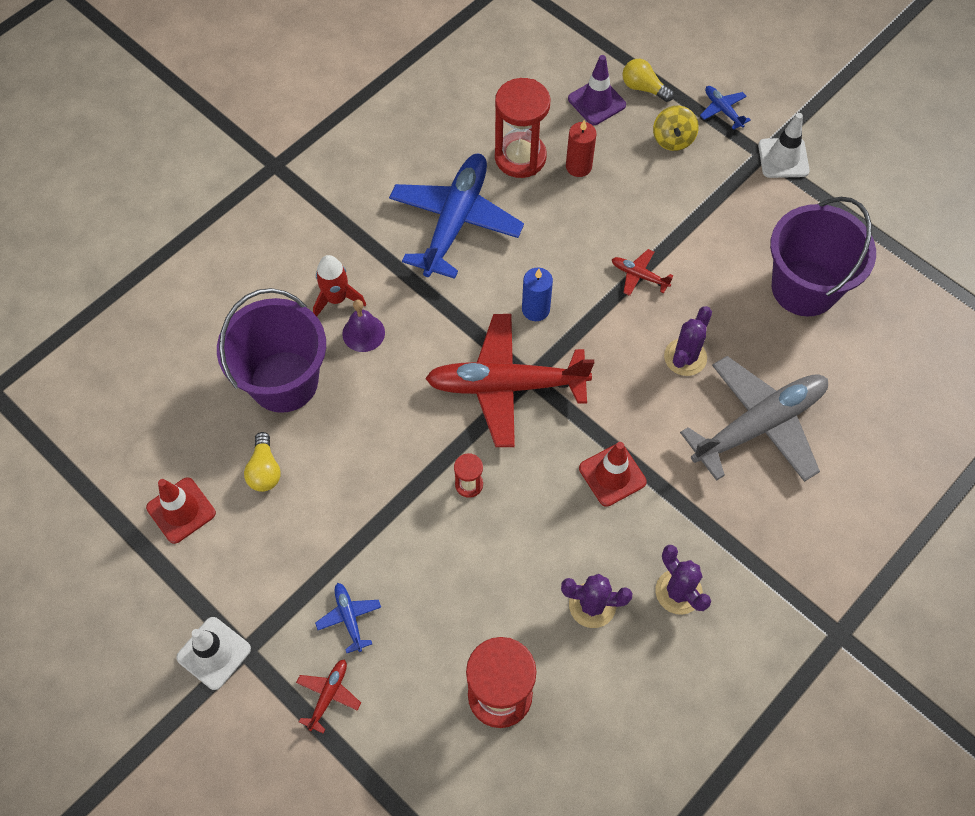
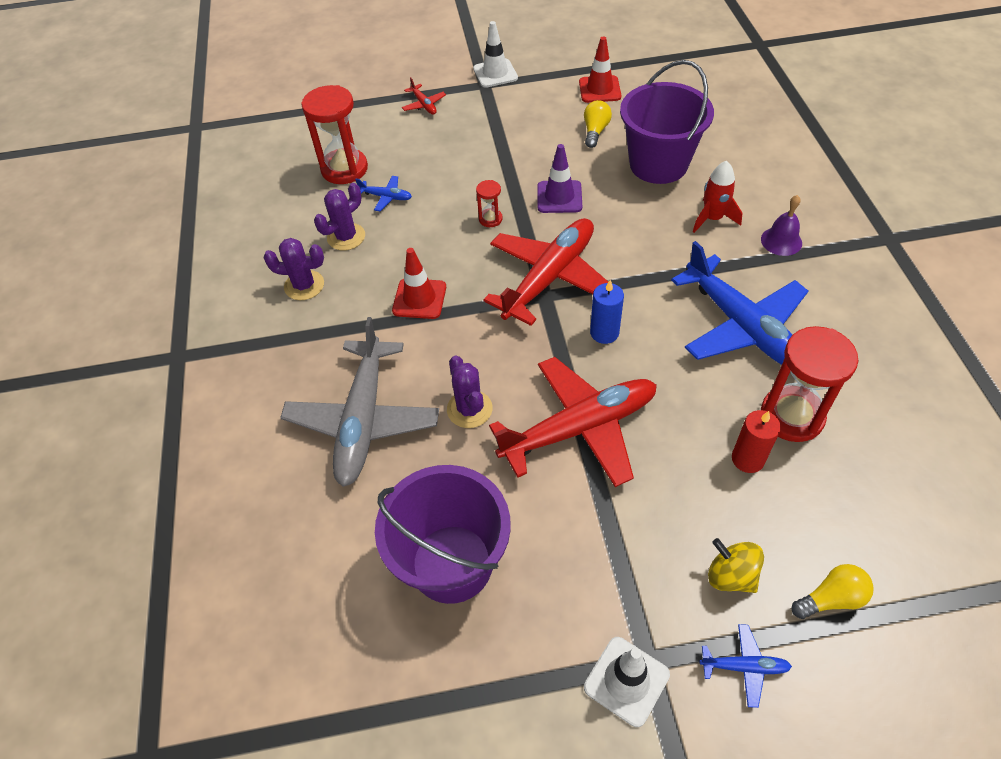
camera: 130 degrees right, 10 degrees down
(265, 470) = (595, 131): yellow light bulb -> yellow light bulb turned 75 degrees clockwise
(349, 618) = (459, 129): blue plane -> blue plane (386, 197)
(363, 333) = (667, 220): purple bell -> purple bell (781, 241)
(596, 102) = (834, 533): purple traffic cone -> purple traffic cone (559, 197)
(639, 276) = (579, 428): red plane -> red plane, size x2.42

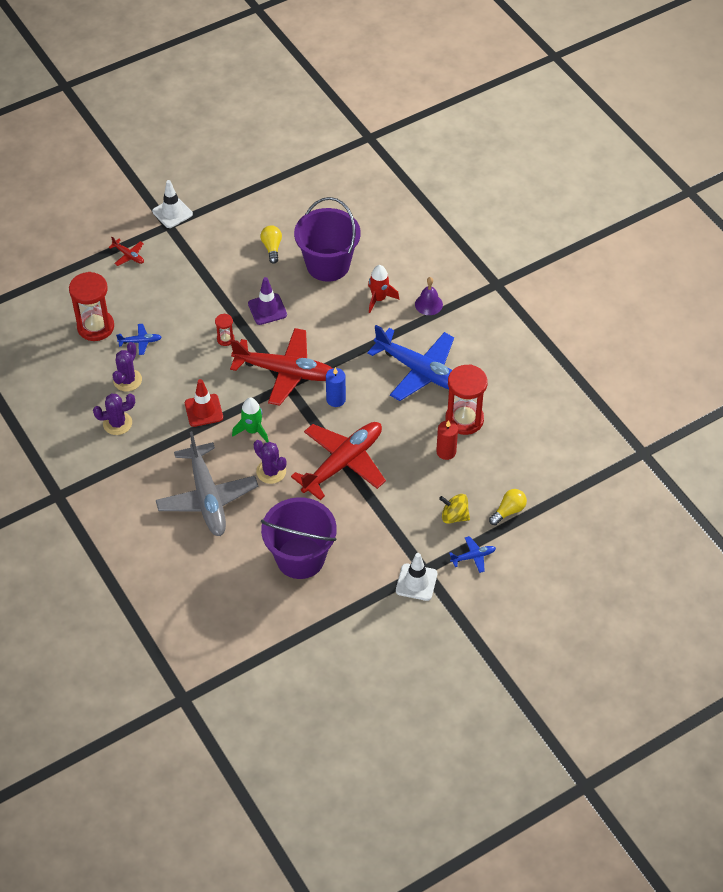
camera: 25 degrees left, 0 degrees up
(470, 343) = (252, 431): none -> green rocket
(549, 278) = (285, 372): red plane -> red plane turned 90 degrees clockwise
(599, 89) = (261, 209): red traffic cone -> none

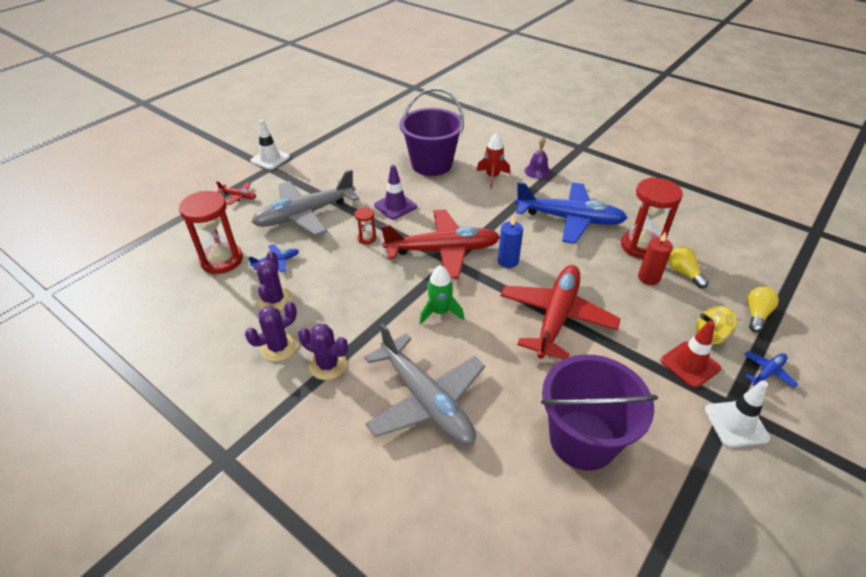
camera: 20 degrees left, 10 degrees down
(182, 296) = (306, 214): none -> grey plane
(204, 410) = (375, 307): red traffic cone -> red traffic cone (690, 364)
(271, 471) = (485, 348): purple cactus -> purple cactus (328, 365)
(272, 248) = (374, 163): yellow light bulb -> yellow light bulb (683, 273)

